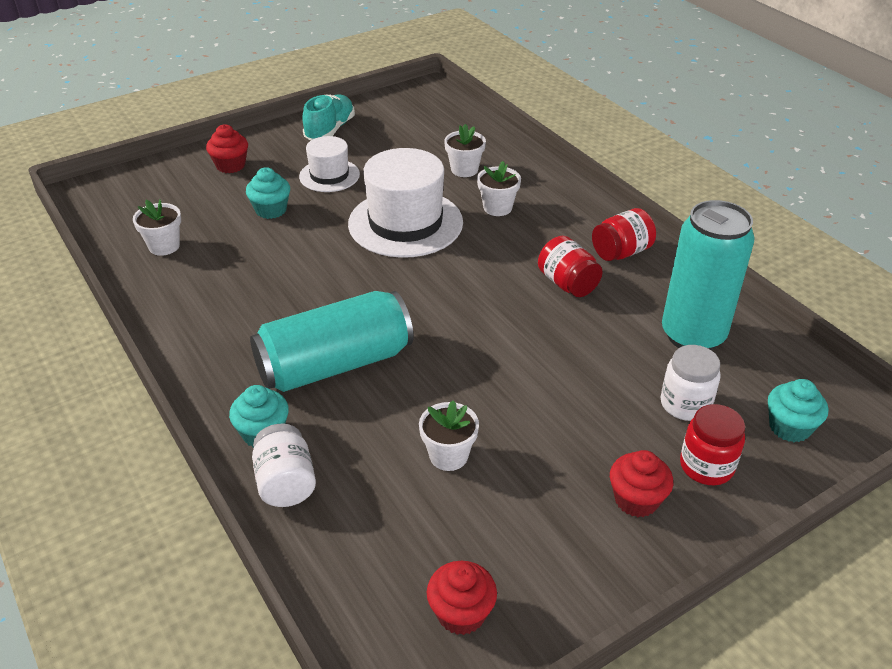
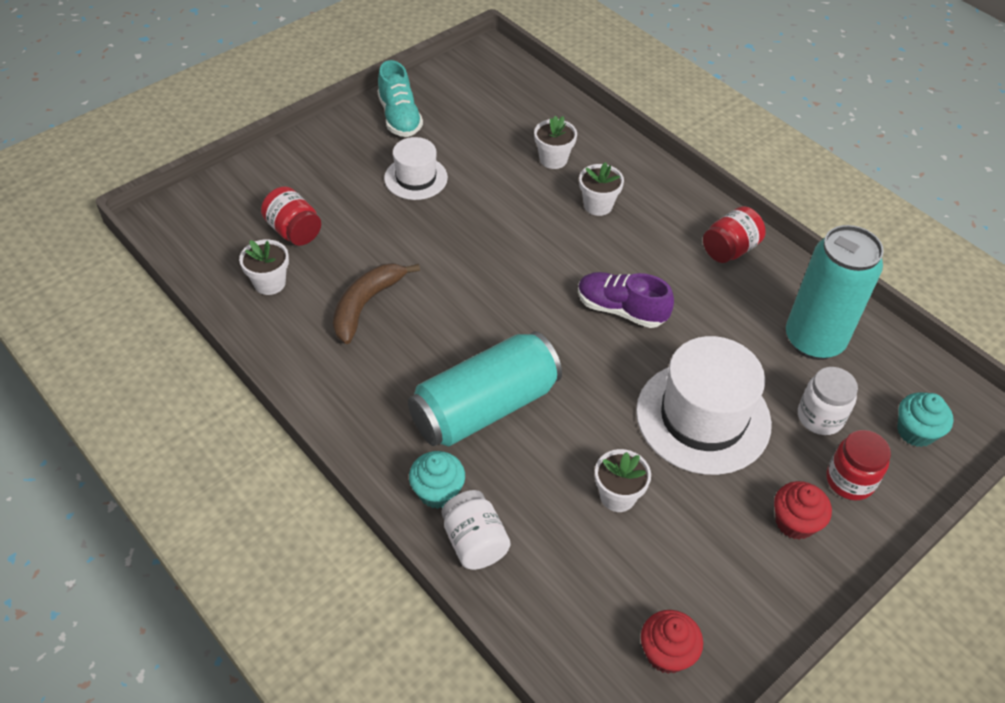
camera: 10 degrees left, 10 degrees up
(230, 165) = (307, 173): red cupcake -> none
(247, 270) = (365, 305): none -> brown banana
(271, 210) = (367, 227): turquoise cupcake -> none
(330, 130) = (399, 117): turquoise shoe -> turquoise shoe turned 150 degrees clockwise
(405, 223) = (510, 232): white hat -> white hat (703, 417)
(497, 293) = (621, 310): none -> purple shoe
(567, 284) = (686, 292): red jar -> red jar (294, 231)

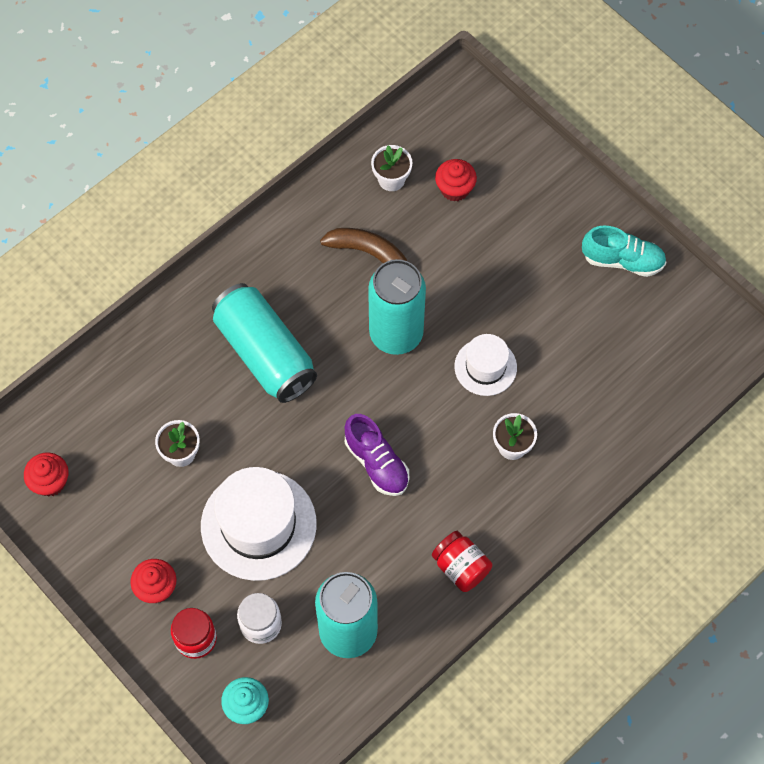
camera: 90 degrees right, 15 degrees up
(294, 231) = (455, 189): red jar -> red cupcake
(399, 117) = (622, 260): turquoise shoe -> turquoise shoe turned 150 degrees counterclockwise
(416, 178) = (534, 282): white hat -> white hat (485, 367)
(437, 492) = (185, 323): turquoise cupcake -> none
(467, 287) = (396, 334): none -> turquoise can
(474, 542) = (141, 351): white jar -> none
(553, 159) = (575, 405): white flower pot -> none
(621, 310) = (376, 463): purple shoe -> purple shoe turned 120 degrees clockwise

